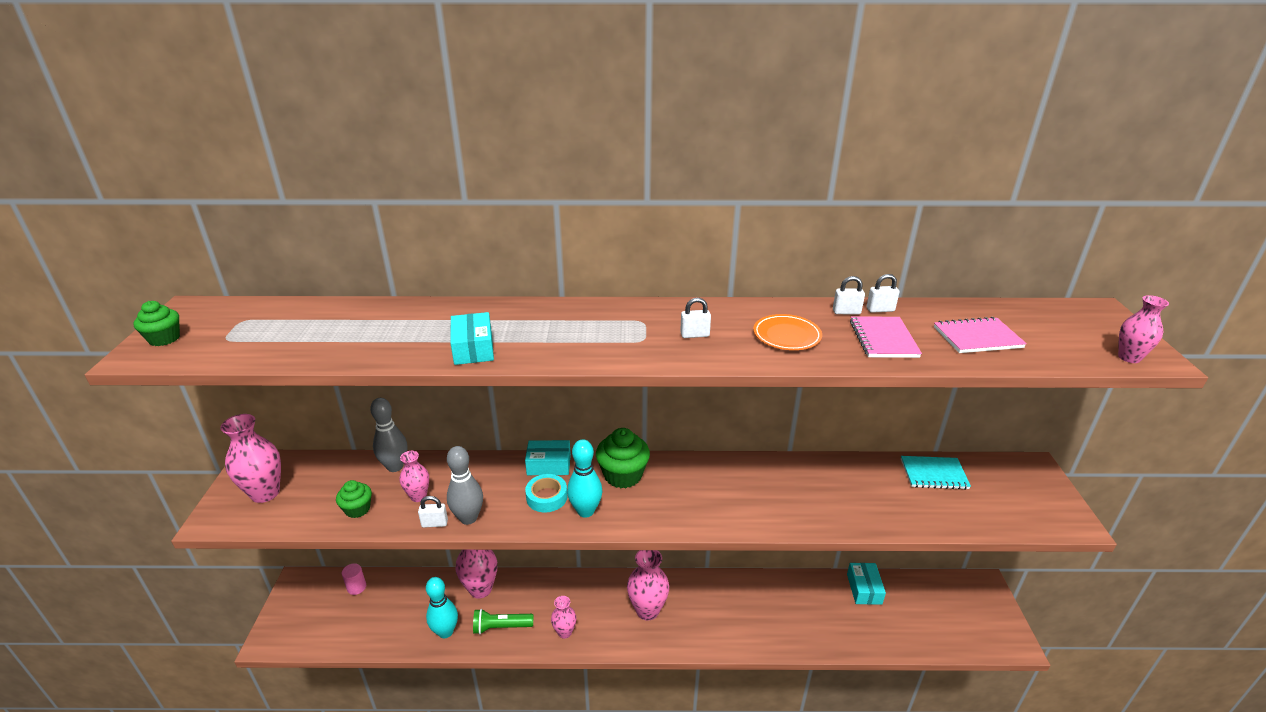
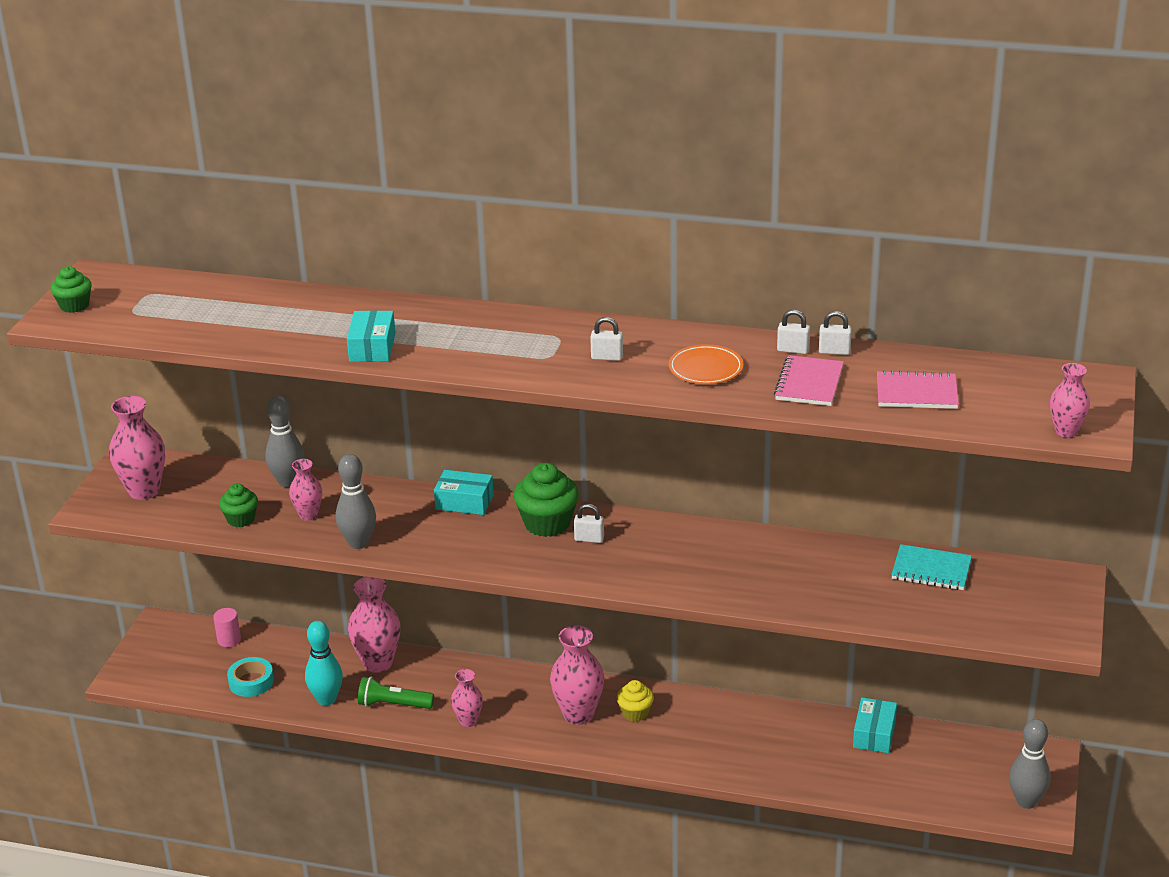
camera: 15 degrees right, 0 degrees up
(434, 523) = (321, 543): white padlock -> white padlock (589, 539)
(546, 497) = (451, 534): turquoise tape -> turquoise tape (251, 682)
(585, 511) = (490, 553): turquoise bowling pin -> none
(689, 601) = (635, 713): none -> yellow cupcake
(996, 630) = (1026, 801): none -> grey bowling pin

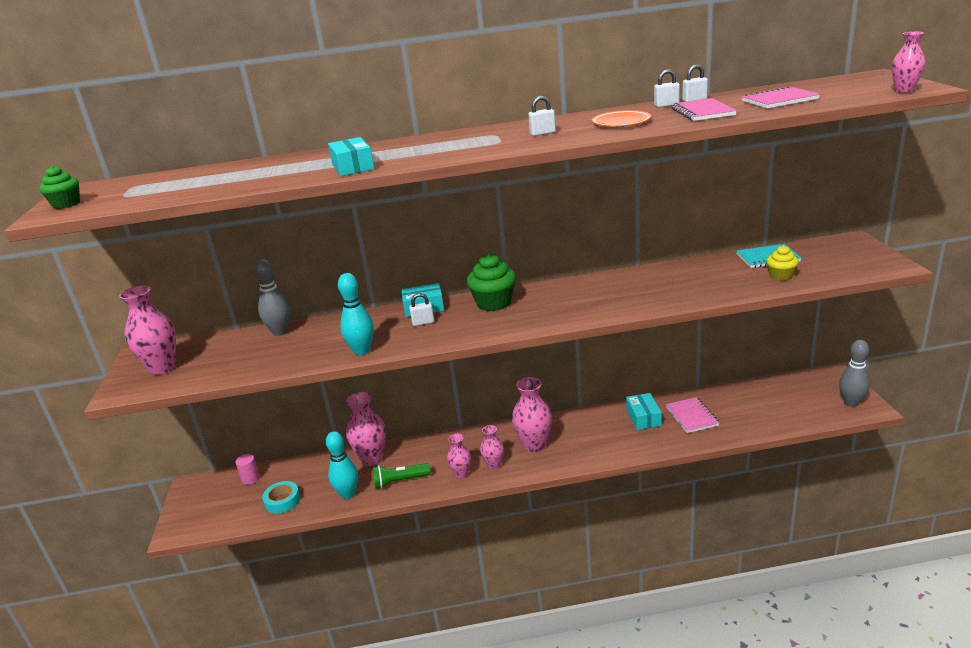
camera: 20 degrees left, 5 degrees down
(241, 519) = (255, 363): green cupcake -> none
(308, 515) = (310, 346): pink vase -> pink vase (494, 465)
(358, 543) = (362, 351): grey bowling pin -> turquoise bowling pin
(589, 539) = (531, 303): white padlock -> white padlock (423, 322)
(635, 713) = (571, 432): yellow cupcake -> yellow cupcake (780, 276)
(802, 746) = (692, 416): none -> pink notebook
(874, 734) = (727, 396): turquoise box -> turquoise box (643, 418)

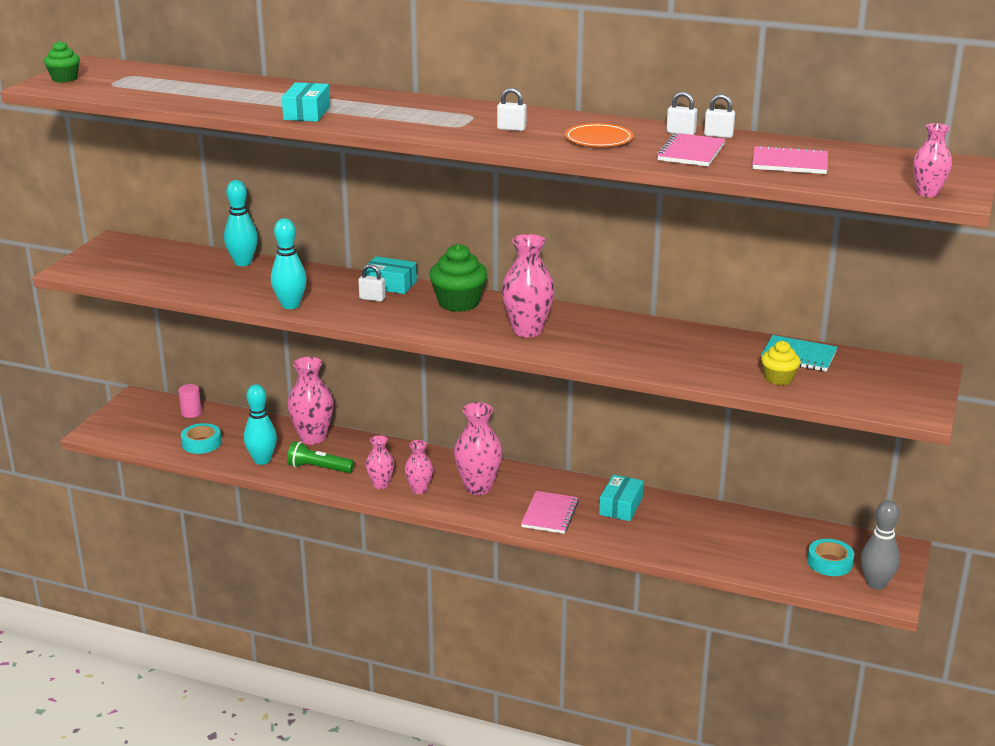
camera: 25 degrees right, 0 degrees up
(162, 368) = (120, 261): pink vase -> pink vase (527, 330)
(280, 332) = (243, 262): grey bowling pin -> turquoise bowling pin
(692, 416) = (674, 525): pink notebook -> pink notebook (550, 514)
(809, 400) = (829, 562): none -> turquoise tape

